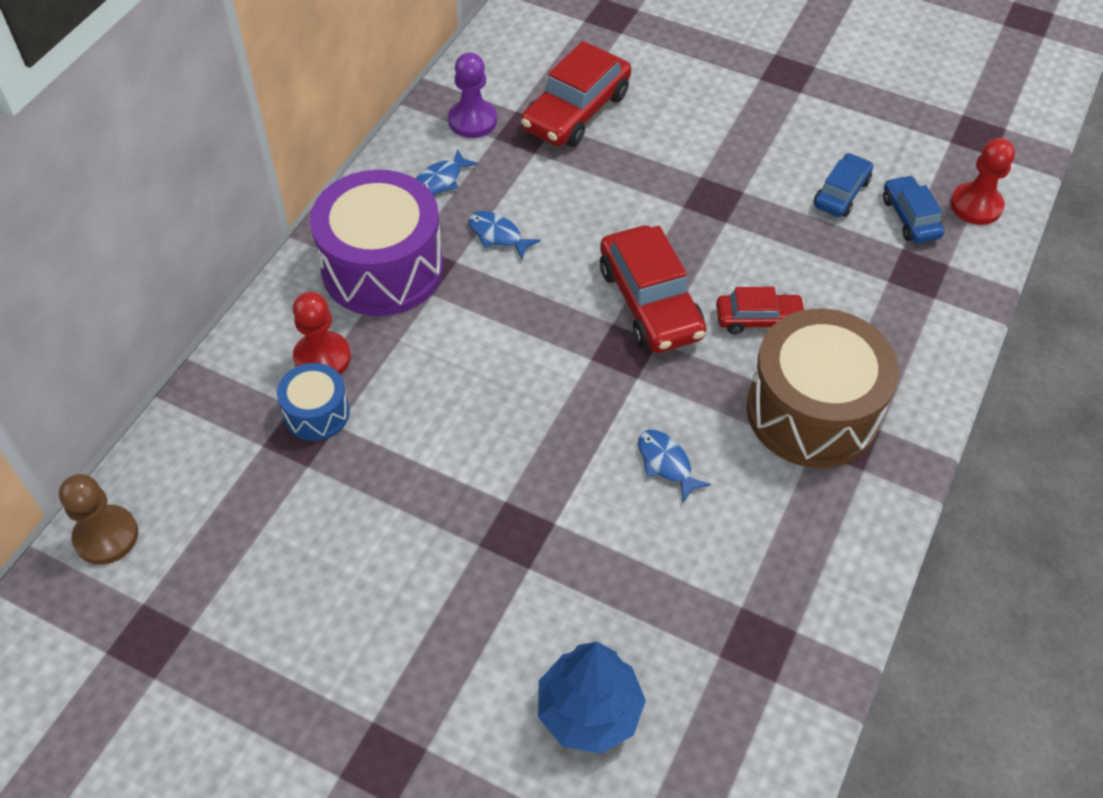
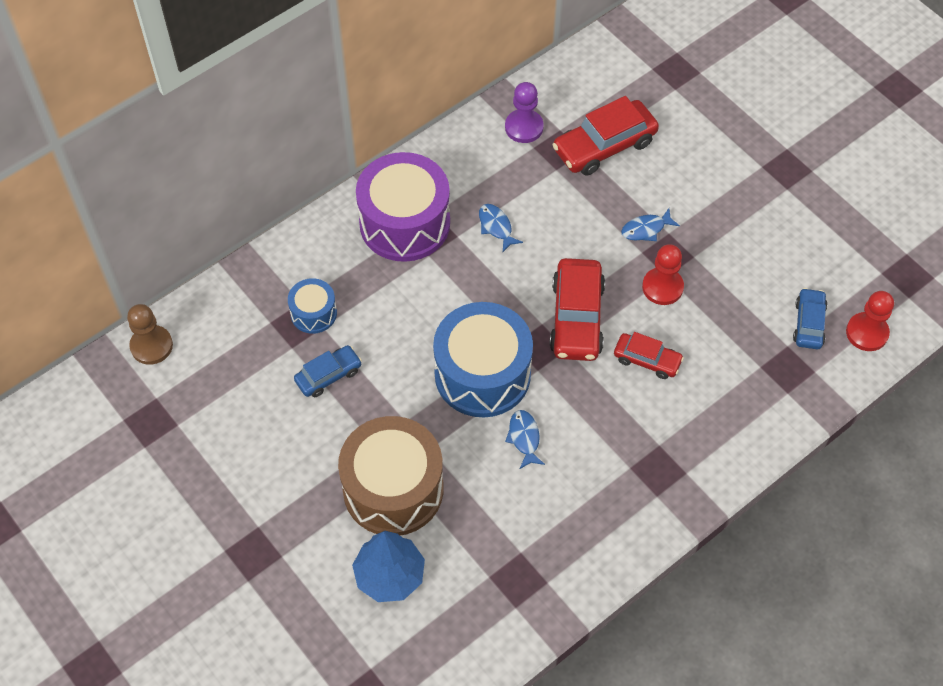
camera: 25 degrees right, 5 degrees up
(322, 358) = (334, 275): red pawn -> red pawn (662, 287)
(440, 180) = (477, 168): blue fish -> blue fish (646, 229)
(572, 407) = (482, 374): none -> blue drum
(812, 411) = (645, 441): brown drum -> brown drum (393, 489)
(841, 193) = (767, 285): blue car -> blue car (328, 375)

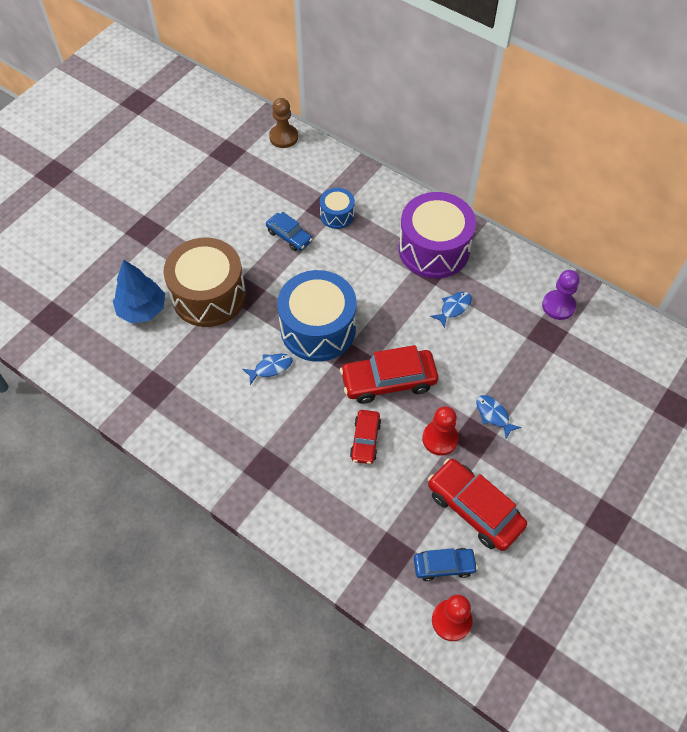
camera: 75 degrees right, 0 degrees up
(604, 146) = (566, 367): red car -> red car (474, 509)

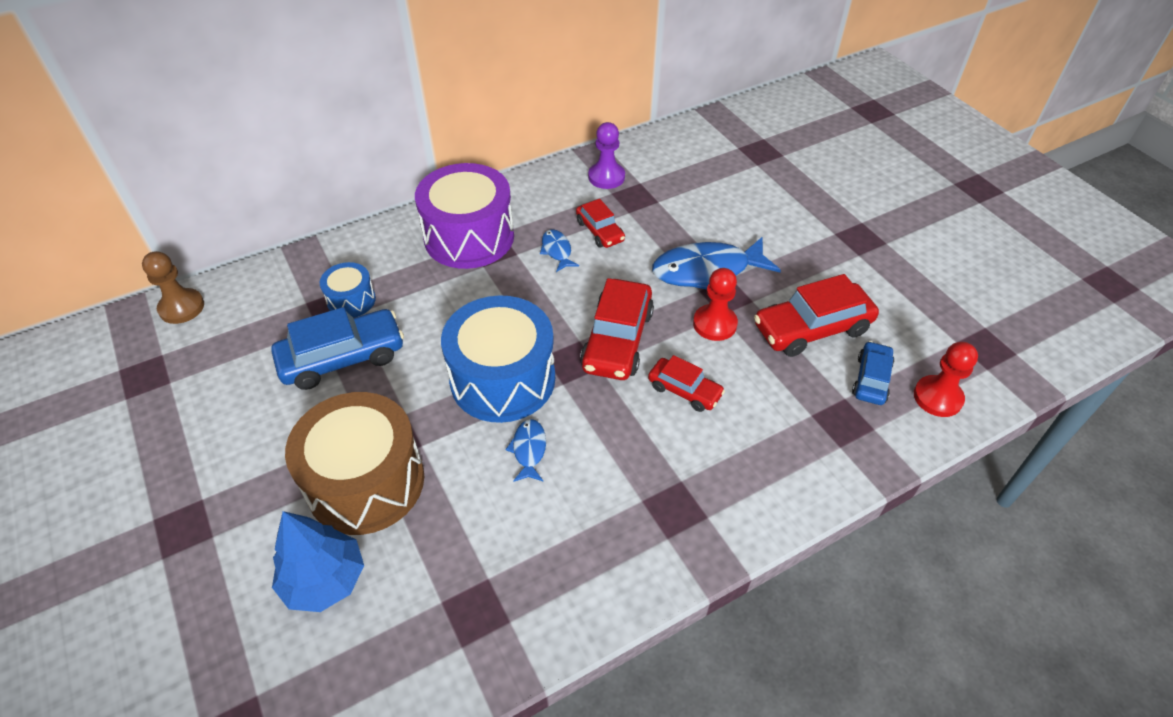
camera: 65 degrees left, 10 degrees down
(289, 236) = (342, 358): blue car -> blue car, size x1.72
(492, 326) = (600, 231): none -> red car
(493, 415) = (707, 271): blue fish -> blue fish, size x2.08

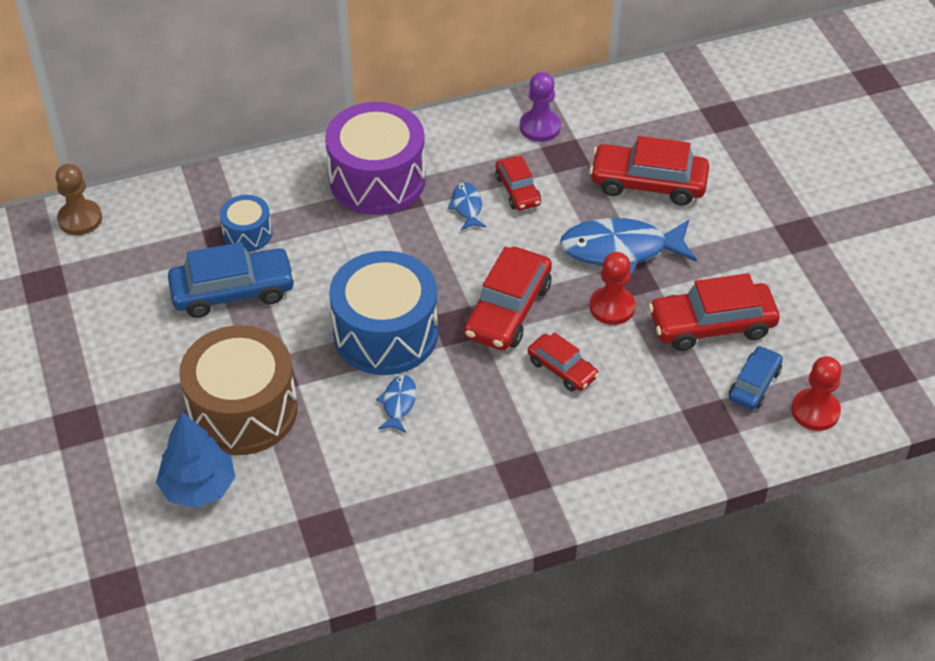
camera: 10 degrees right, 0 degrees up
(714, 212) = (648, 183): none -> red car

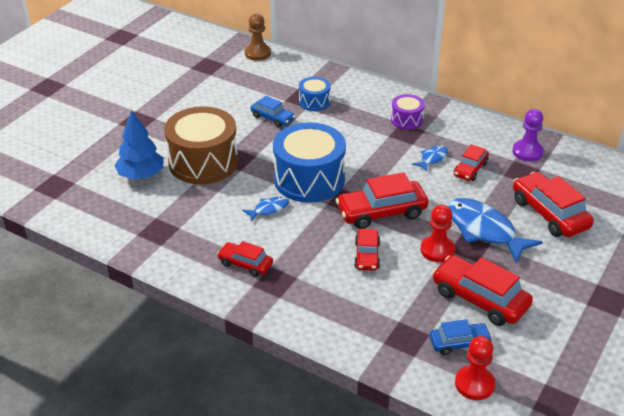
camera: 50 degrees right, 10 degrees down
(233, 291) = (272, 118): blue car -> blue car, size x0.58
(377, 179) = (406, 120): purple drum -> purple drum, size x0.49
(469, 483) = (245, 264): none -> red car

